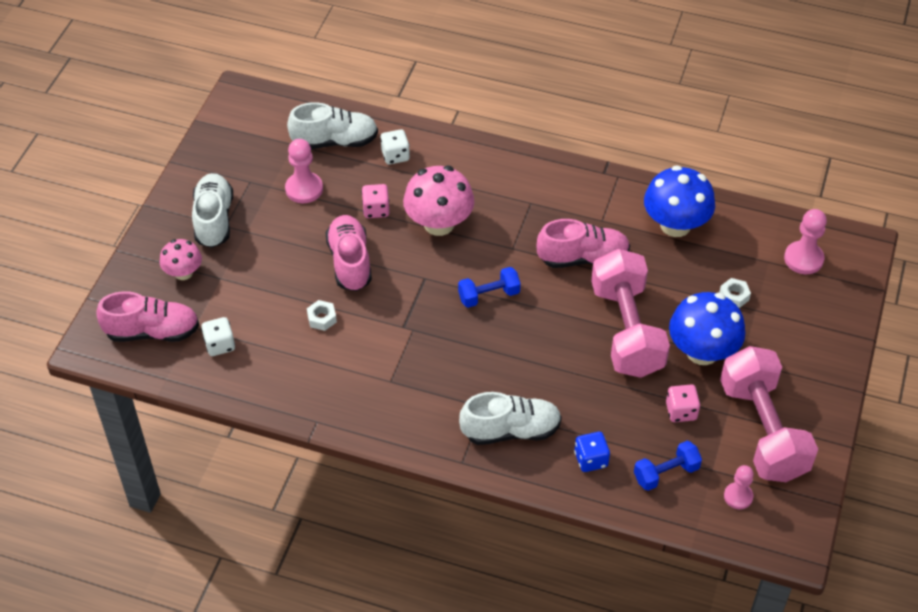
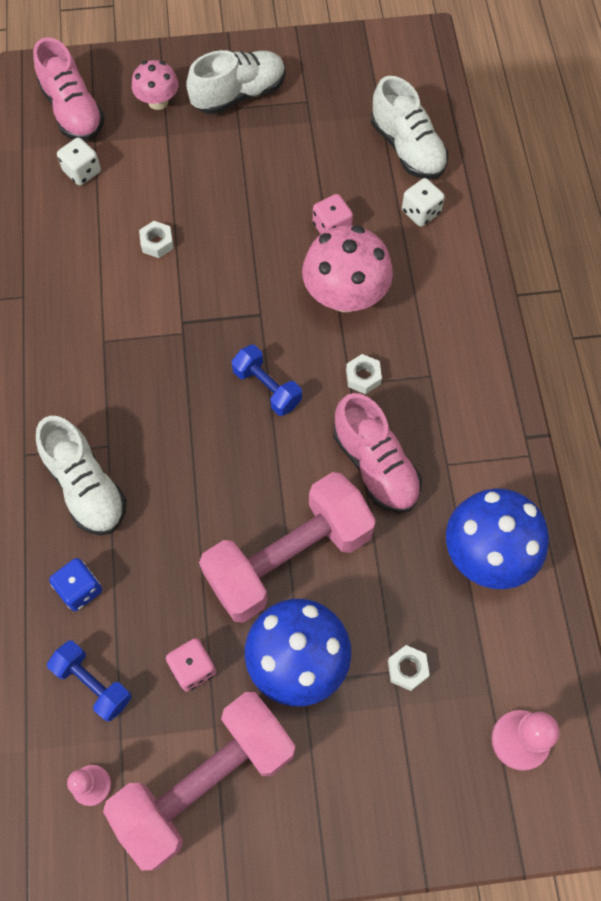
camera: 65 degrees right, 15 degrees up
(304, 189) = (323, 151): pink pawn -> none
(350, 262) = (245, 235): pink shoe -> none
(511, 239) = (363, 377): none -> white nut

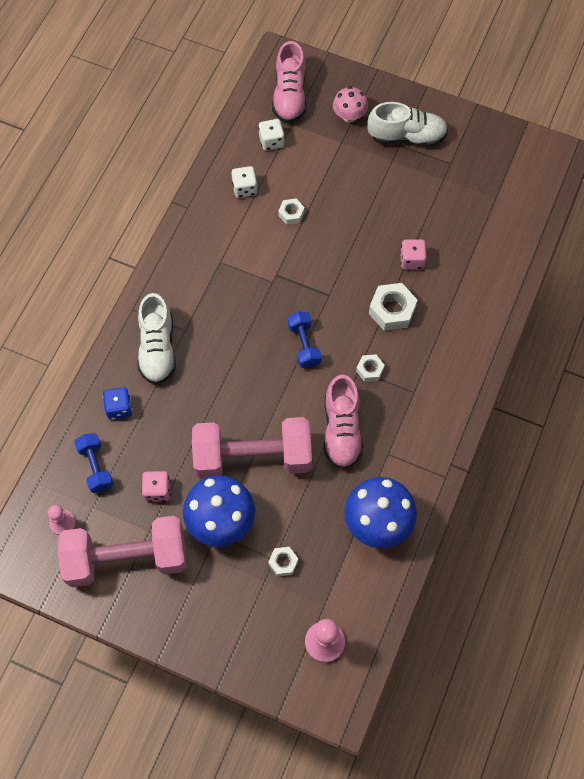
camera: 30 degrees right, 0 degrees up
(345, 295) = (392, 310): pink mushroom -> white nut
(407, 148) = (499, 230): white shoe -> none
(421, 212) = (479, 279): white dice -> white dice (244, 188)

